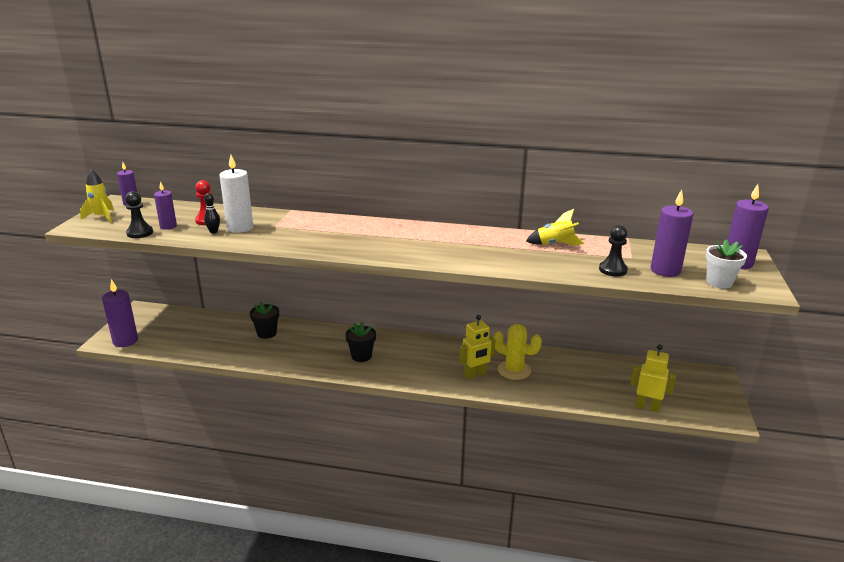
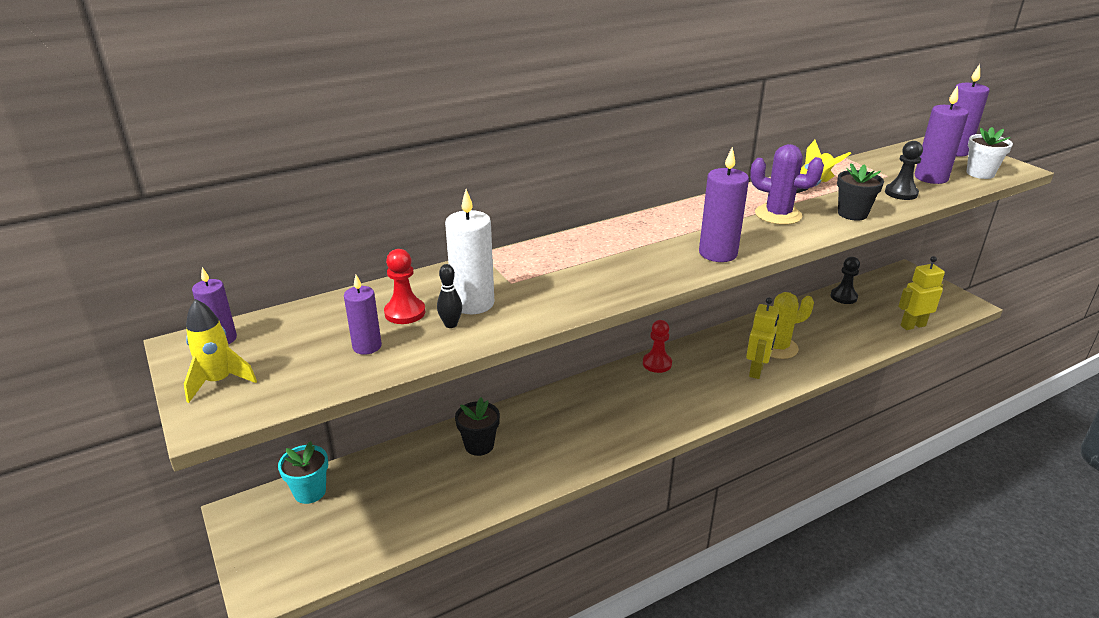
camera: 40 degrees left, 5 degrees up
(125, 341) = (296, 571): purple candle -> purple candle (718, 253)
(140, 233) = (345, 376): black pawn -> black pawn (843, 297)
(174, 315) = (310, 492): none -> turquoise flower pot
(361, 356) = (627, 412): black flower pot -> black flower pot (852, 214)
(420, 342) = (657, 363): none -> red pawn
(489, 250) = (778, 215): none -> purple cactus

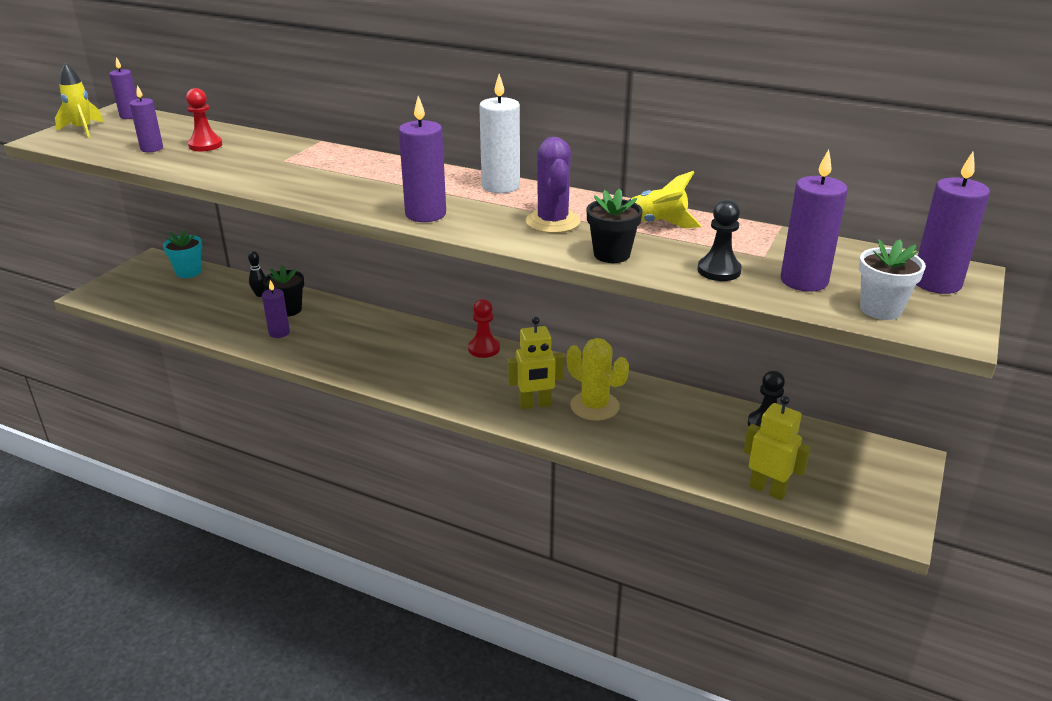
camera: 55 degrees right, 0 degrees up
(451, 324) = (201, 161): black bowling pin -> black bowling pin (260, 294)
(473, 303) = (238, 158): white candle -> white candle (500, 186)
(518, 465) = (279, 333): none -> purple candle

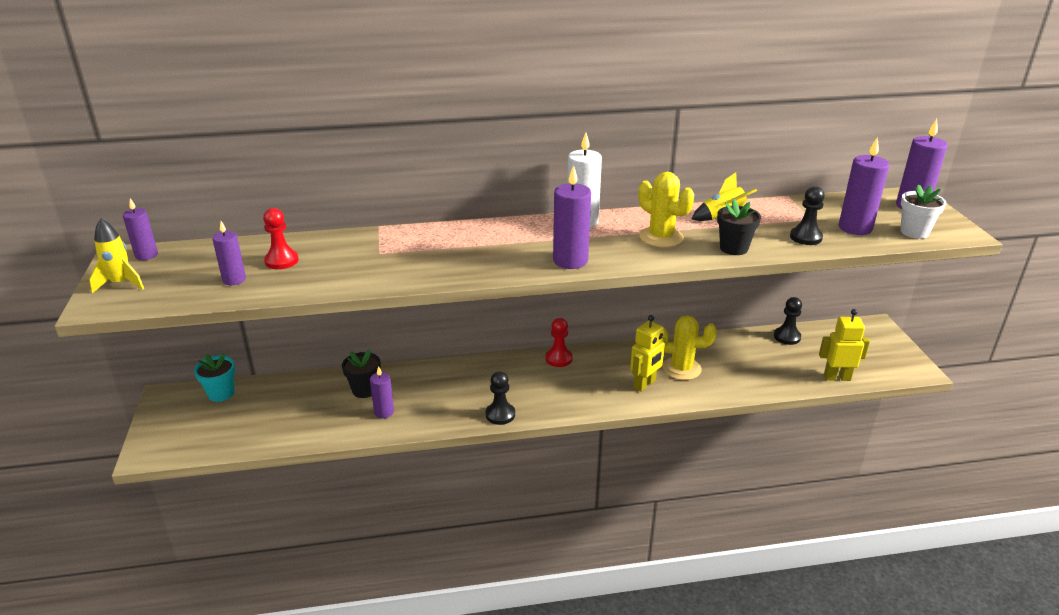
camera: 35 degrees left, 0 degrees up
(260, 294) = (320, 387): black bowling pin -> none
(366, 374) = (500, 414): none -> black pawn
(552, 222) = (661, 237): purple cactus -> yellow cactus

